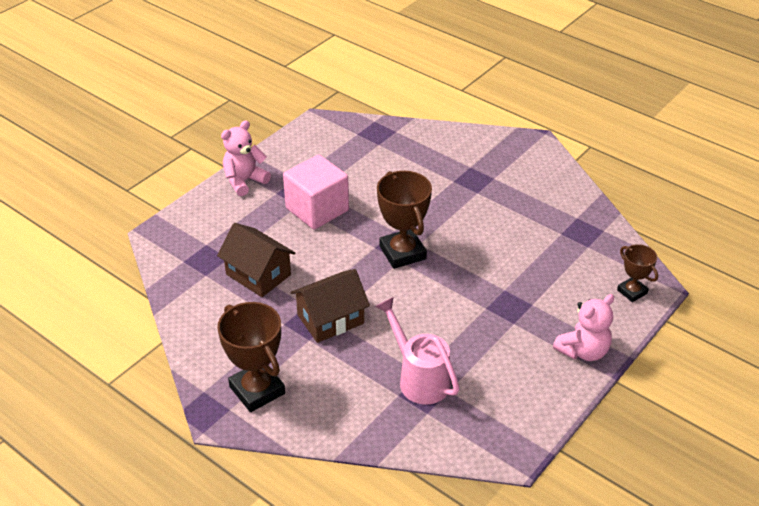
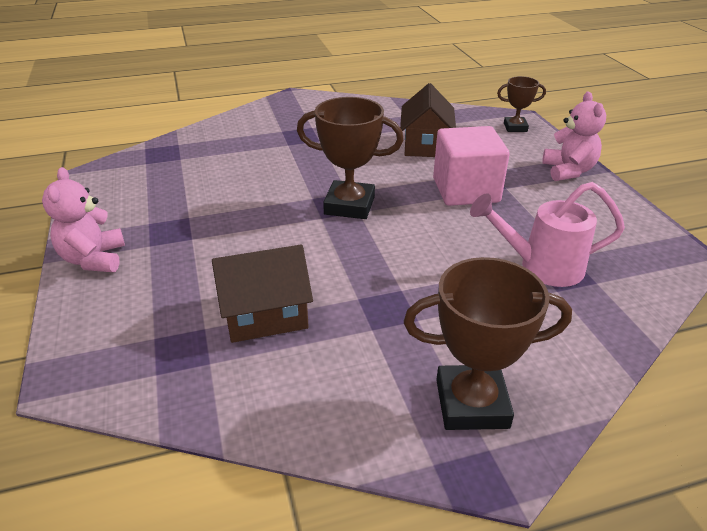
camera: 55 degrees left, 5 degrees down
(317, 209) = (217, 229): pink cube -> pink cube (466, 190)
(330, 319) = (400, 290): brown house -> brown house (426, 145)

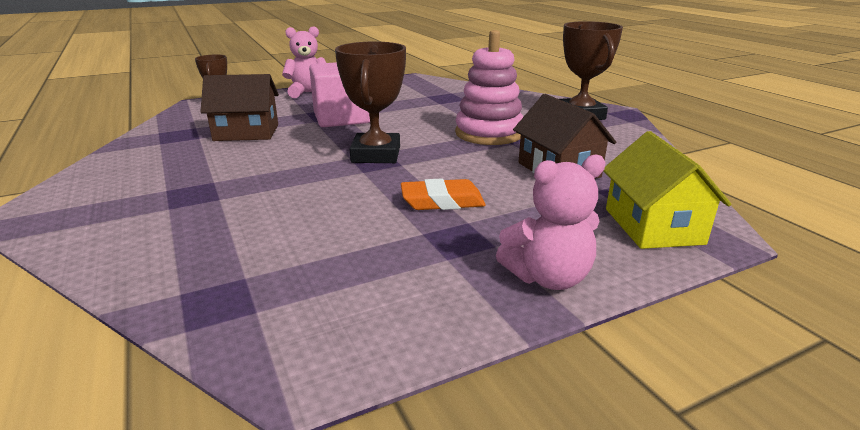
camera: 100 degrees left, 10 degrees down
(114, 340) = (653, 226): none -> yellow house
(232, 230) = (442, 201): none -> orange eraser
(396, 285) = (489, 133): none -> pink stacking toy
(541, 267) = (443, 101): pink watering can -> none

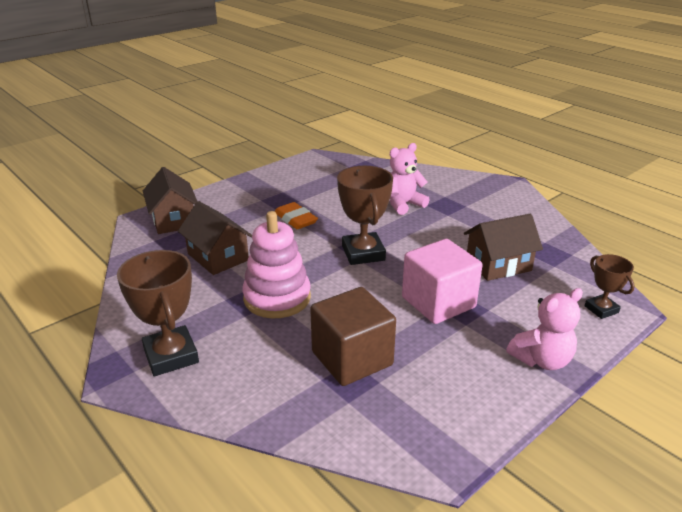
camera: 165 degrees right, 5 degrees up
(438, 103) = (352, 358): none -> brown cube
(442, 201) = (295, 219): orange eraser -> orange eraser turned 75 degrees clockwise
(548, 277) = (236, 189): pink teddy bear -> pink teddy bear (403, 204)
(653, 226) = (173, 220): yellow house -> brown house

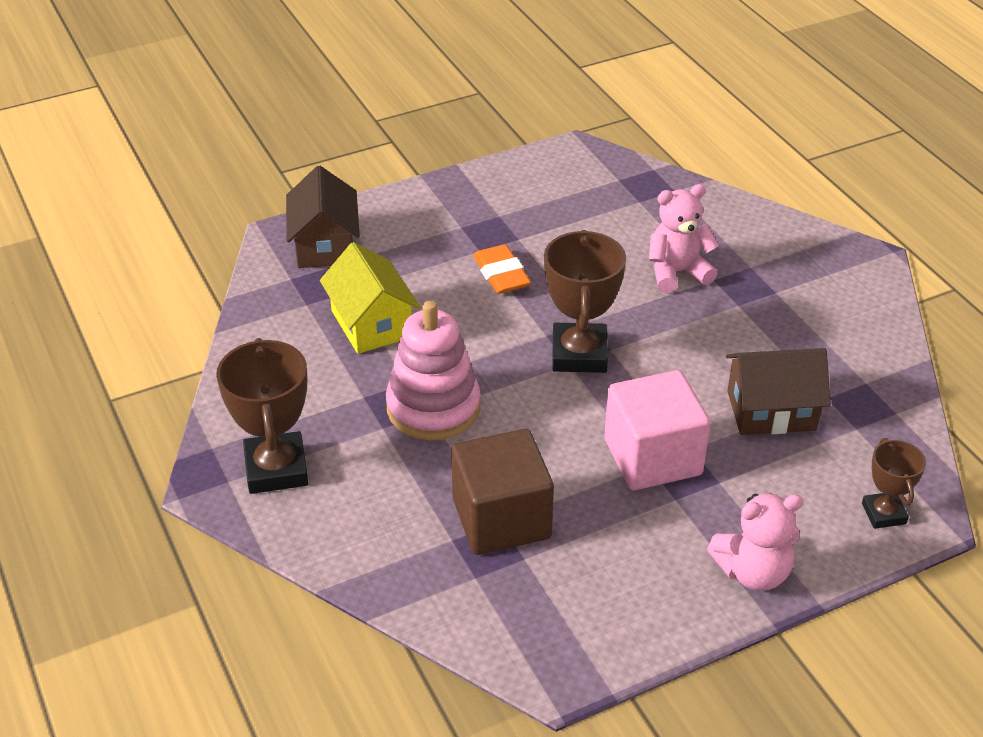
camera: 15 degrees right, 10 degrees up
(218, 257) = (372, 324): brown house -> yellow house

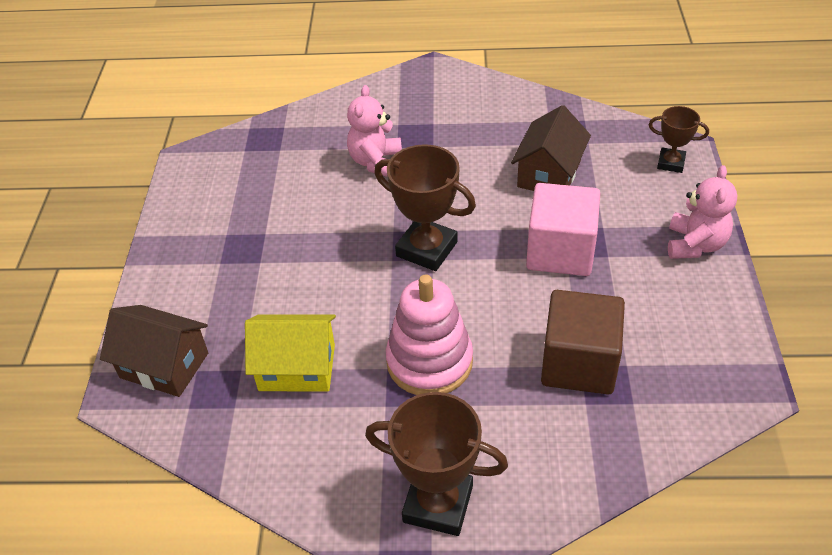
camera: 60 degrees left, 5 degrees up
(501, 274) = (300, 260): orange eraser -> none

